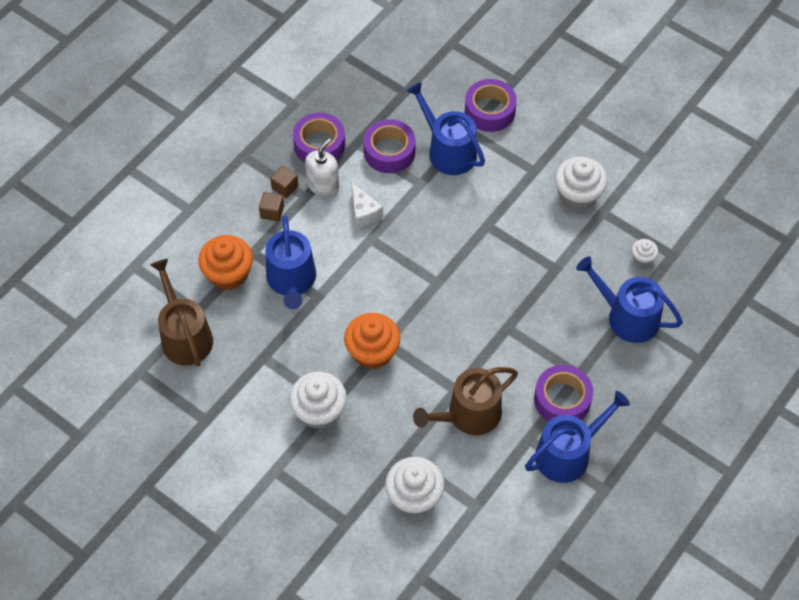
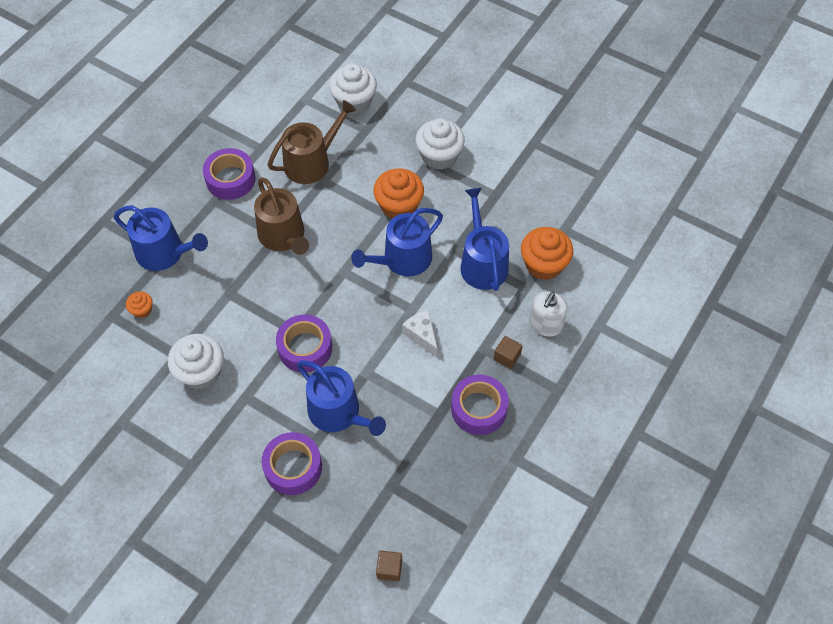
camera: 175 degrees right, 0 degrees up
(184, 336) = (569, 207): brown watering can -> brown watering can (283, 236)
(272, 212) = (514, 329): brown cube -> brown cube (389, 569)
(323, 185) = (467, 362): white soap dispenser -> white soap dispenser (545, 324)
(389, 152) = (402, 406): purple tape -> purple tape (305, 348)
(568, 453) = (228, 140): blue watering can -> blue watering can (402, 260)
(642, 258) = (142, 310): white cupcake -> orange cupcake

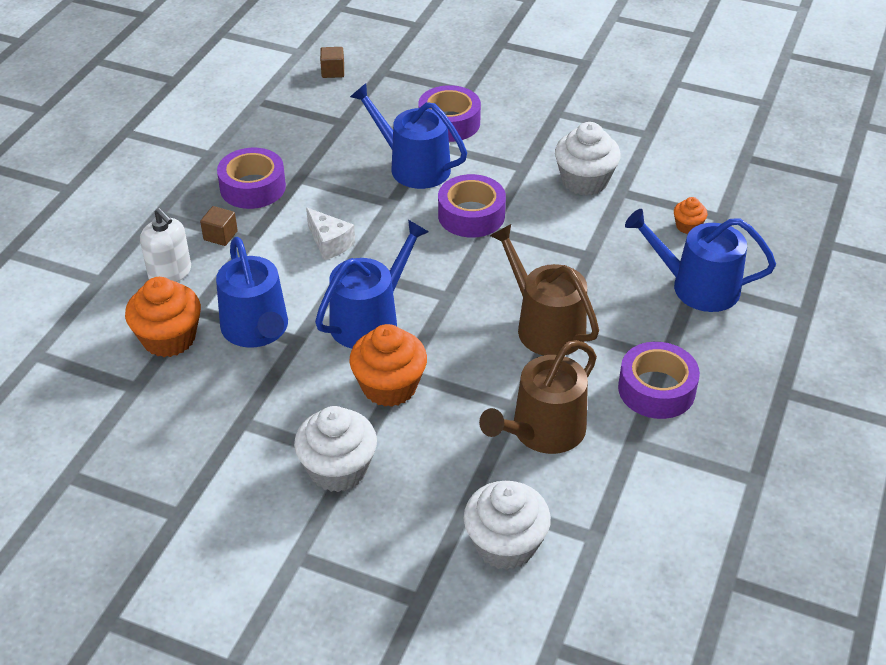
camera: 170 degrees right, 15 degrees down
(545, 324) = (170, 272): white soap dispenser -> white soap dispenser turned 120 degrees clockwise

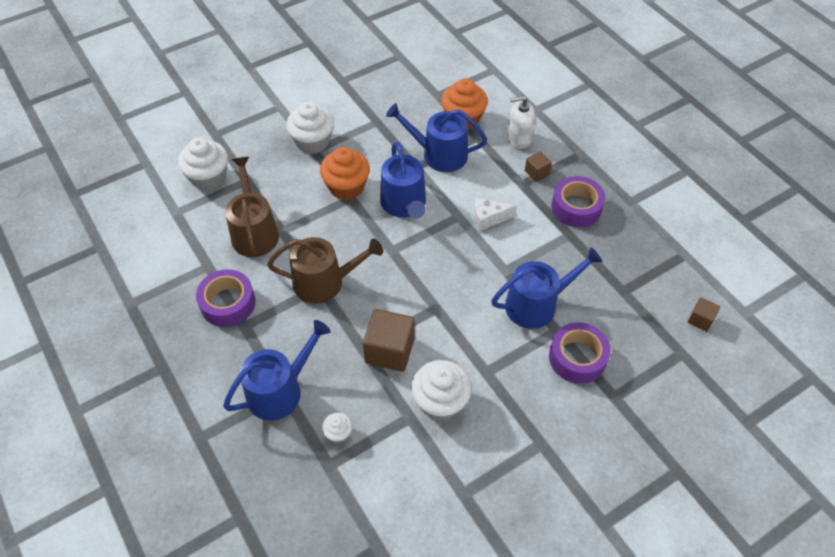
camera: 125 degrees right, 10 degrees up
(471, 215) = (457, 307): purple tape -> none
(570, 236) = (389, 350): none -> brown cube
(688, 226) = (338, 433): orange cupcake -> white cupcake

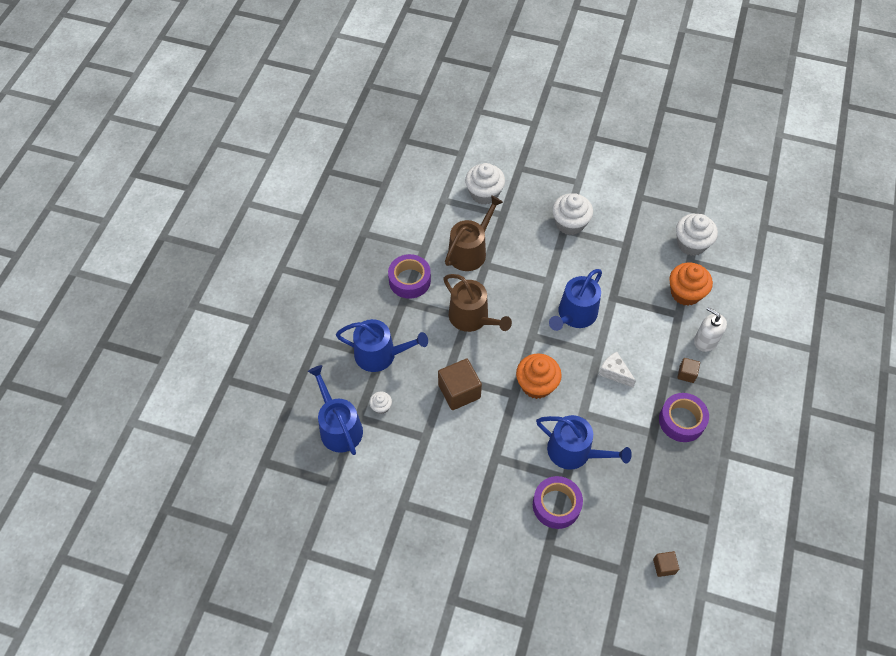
camera: 50 degrees right, 5 degrees up
(346, 187) = (554, 271): orange cupcake -> orange cupcake (536, 384)
(439, 154) = (638, 303): blue watering can -> blue watering can (339, 427)
(440, 401) = (450, 446): white cupcake -> white cupcake (691, 244)

